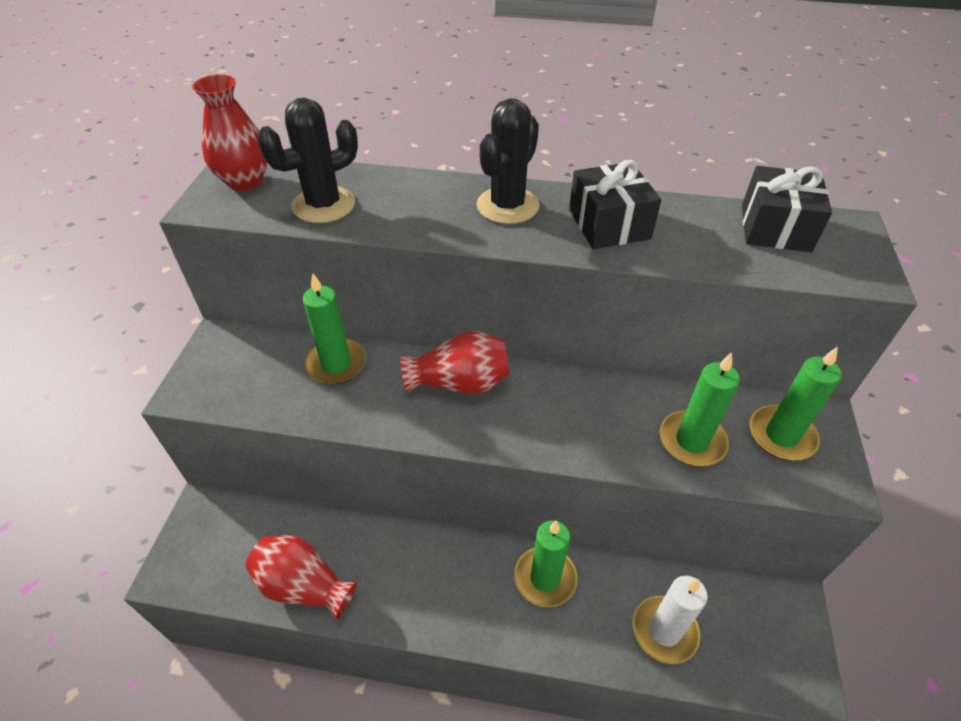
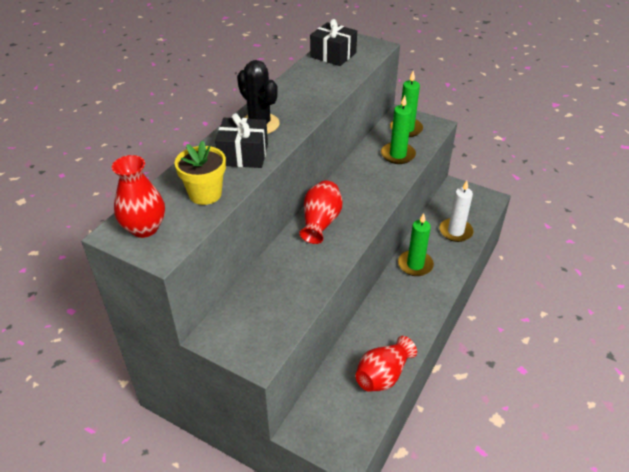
camera: 70 degrees left, 5 degrees down
(324, 205) = (205, 194): black cactus -> yellow flower pot
(336, 364) = (275, 274): green candle -> none
(609, 224) = (299, 97): black gift -> black gift (243, 155)

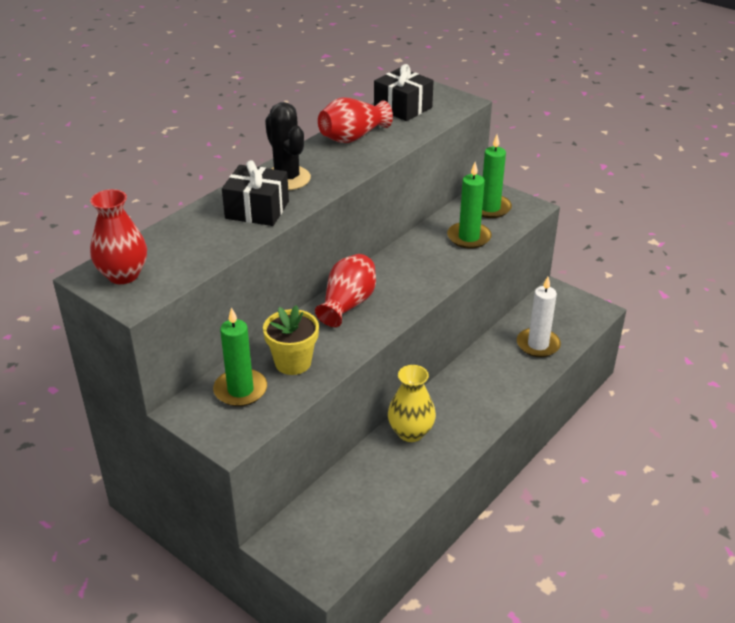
camera: 10 degrees right, 5 degrees down
(205, 194) = (200, 247): yellow flower pot -> yellow flower pot (293, 362)
(381, 317) = (410, 432): none -> yellow vase
(383, 375) = (393, 497): red vase -> red vase (353, 137)
(415, 265) = (473, 377): green candle -> green candle (240, 390)

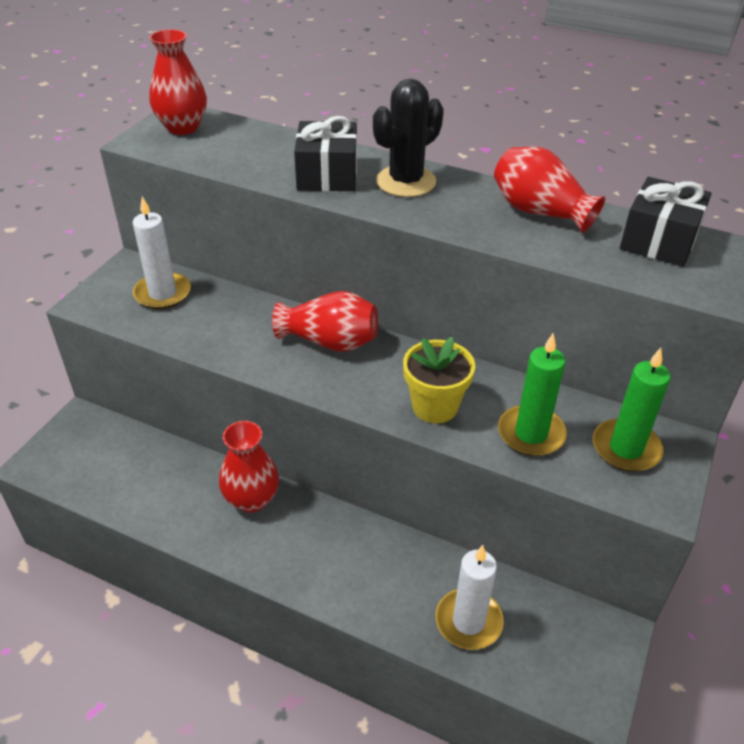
camera: 75 degrees right, 5 degrees up
(240, 390) = (162, 293): green candle -> white candle
(293, 362) = (212, 320): yellow flower pot -> yellow flower pot (435, 406)
(410, 432) = (252, 499): yellow vase -> red vase

